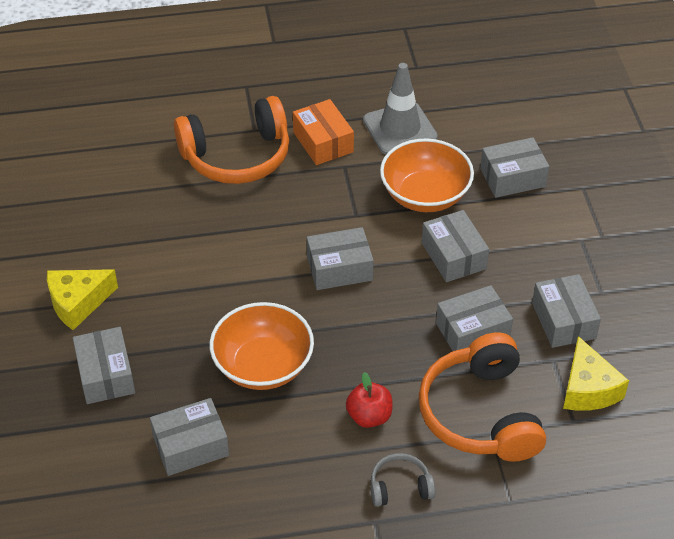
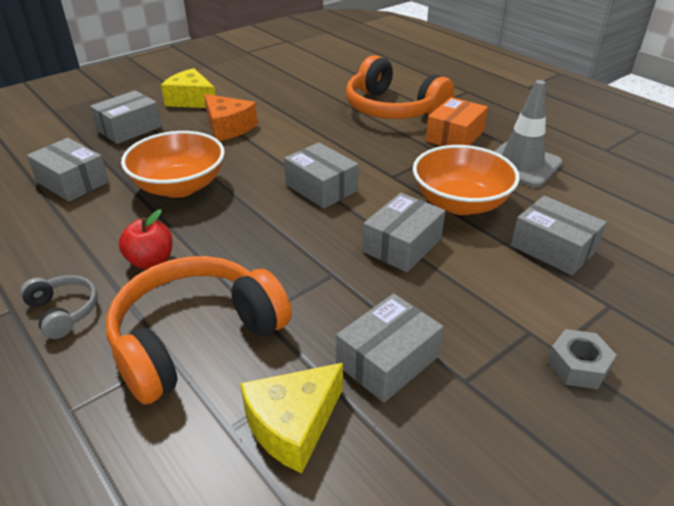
camera: 60 degrees right, 10 degrees down
(172, 293) = (228, 127): none -> orange cheese
(472, 331) = (312, 291): grey box -> none
(620, 235) = (578, 366): none -> grey nut

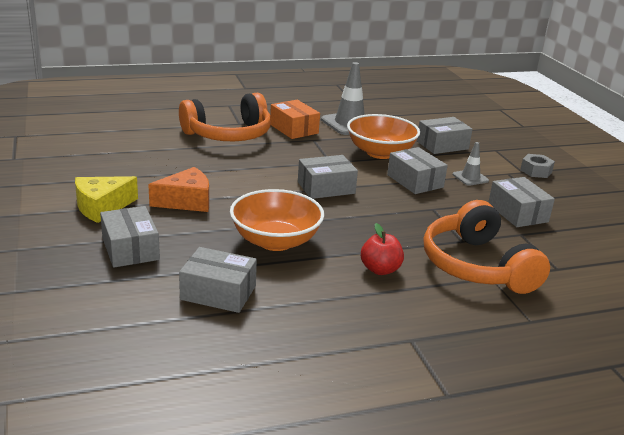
camera: 70 degrees left, 10 degrees down
(63, 311) = (425, 314): grey headphones -> none
(72, 182) = (218, 293): grey box -> grey box turned 45 degrees clockwise
(293, 425) = (558, 249): yellow cheese -> none
(466, 293) = (470, 178): none -> grey traffic cone

